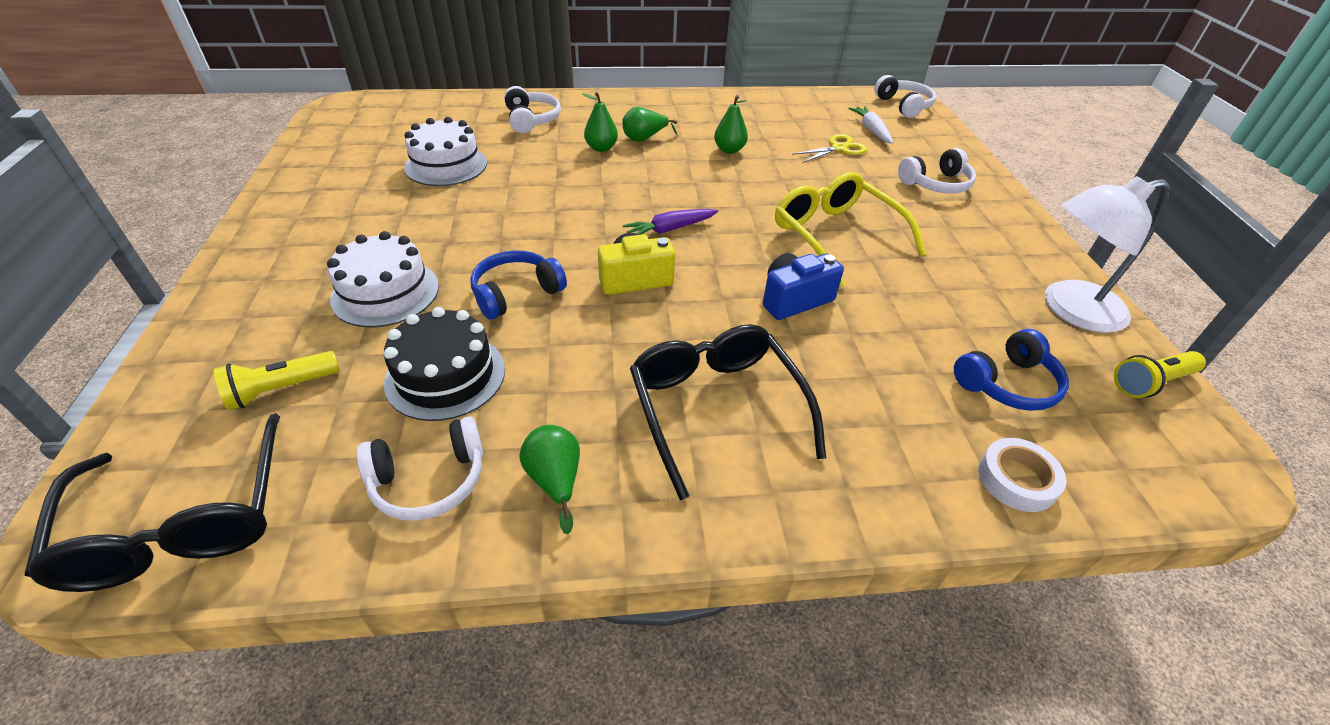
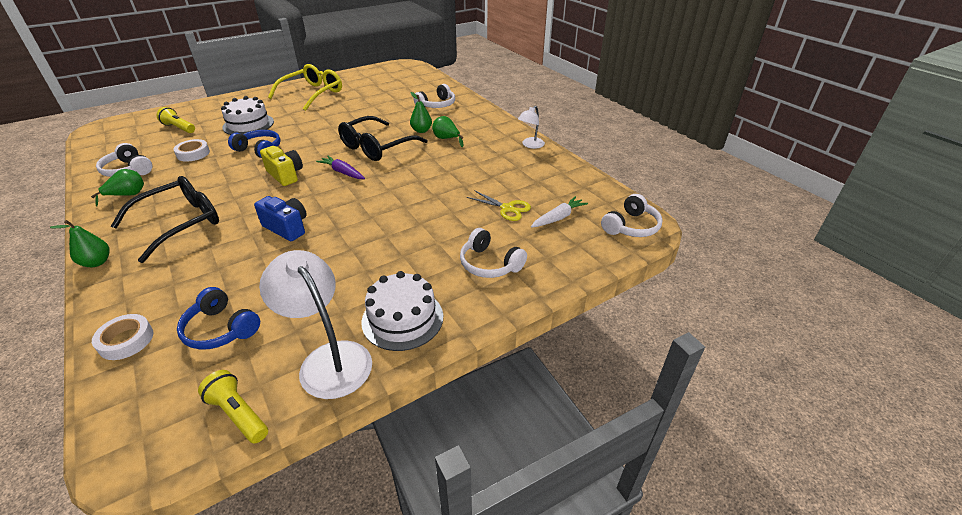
camera: 65 degrees right, 5 degrees down
(182, 521) = (109, 137): black glasses -> black glasses (376, 147)
(445, 376) = (193, 154): black cake -> white tape
(446, 165) = (366, 102): white cake -> white cake (402, 319)
(710, 99) = (530, 145): none -> white lamp
(729, 150) = (459, 168): green pear -> green pear (97, 262)
(835, 236) = (372, 229): yellow glasses -> yellow glasses (313, 94)

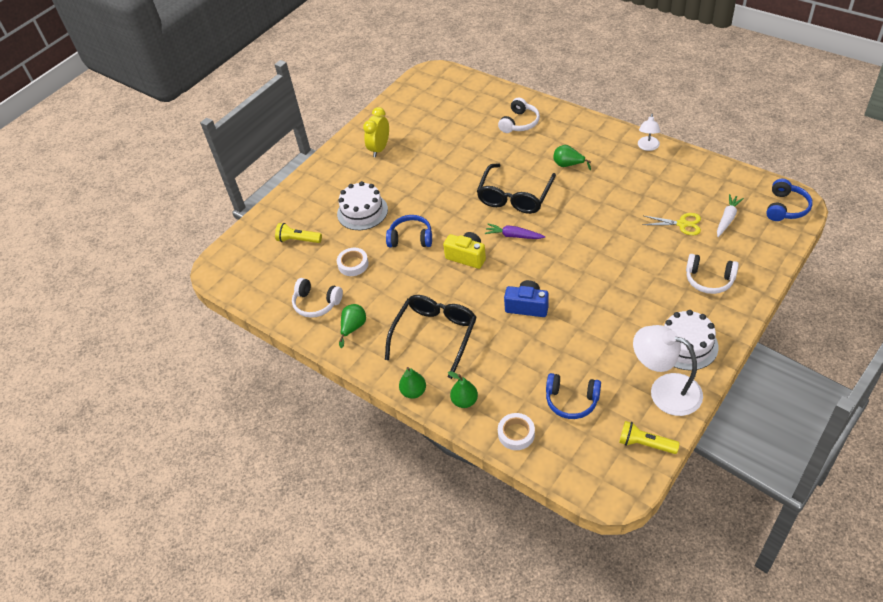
camera: 15 degrees left, 10 degrees up
(313, 94) = (379, 149): yellow glasses -> yellow clock
(421, 130) = (536, 162): green pear -> green pear (464, 401)
(631, 226) = (785, 207): white headphones -> blue headphones

